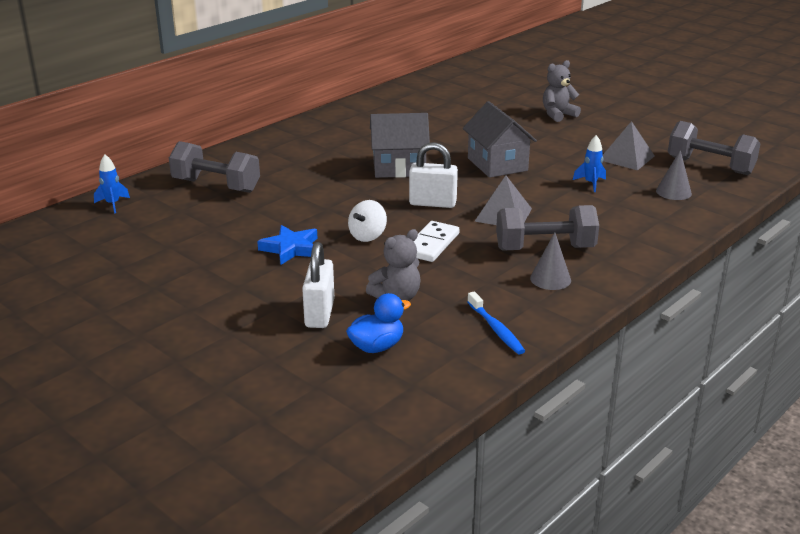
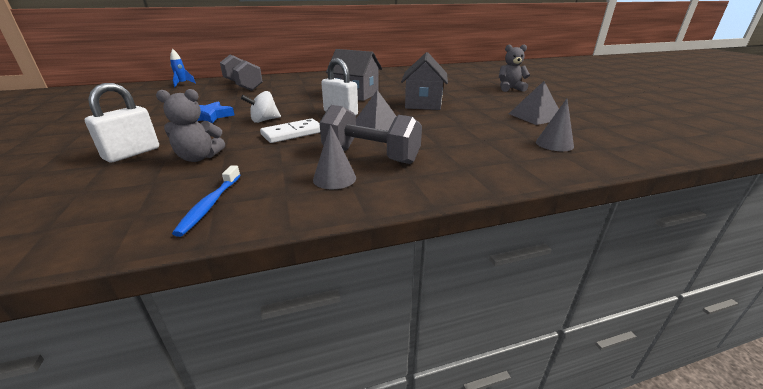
camera: 30 degrees right, 0 degrees up
(377, 347) = (104, 187): blue duck -> none
(590, 183) = (480, 125): blue rocket -> none
(710, 166) = (616, 134): grey dumbbell -> none

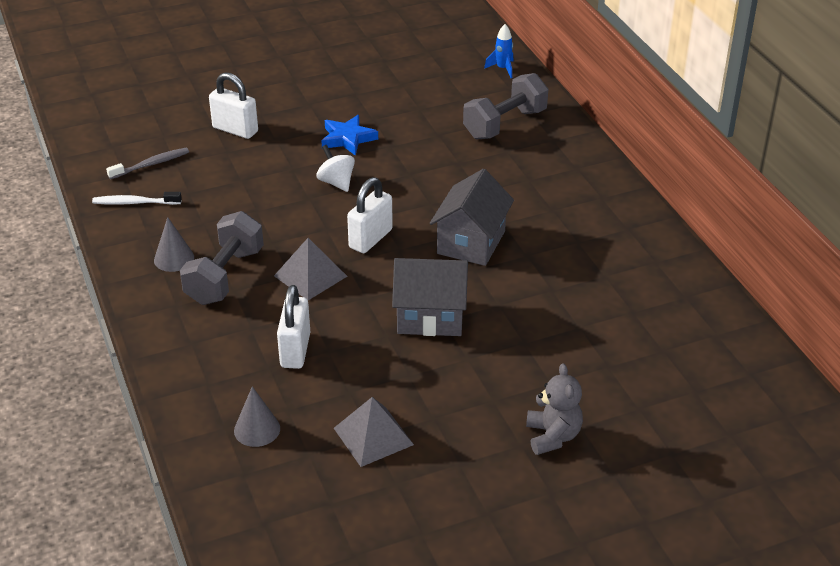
camera: 85 degrees right, 10 degrees up
(136, 196) = (151, 164): none -> grey toothbrush
(199, 157) = (224, 170): grey teddy bear -> none
(210, 205) = (134, 203): blue toothbrush -> white toothbrush
(293, 133) = (291, 213): white domino -> none
(463, 133) = (295, 350): none -> white padlock

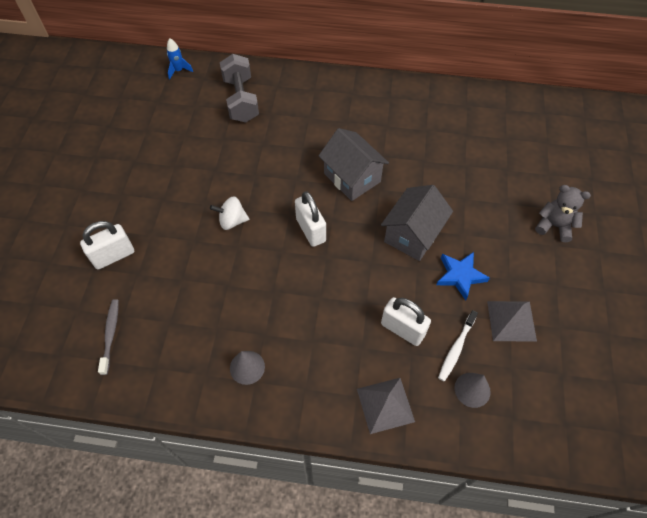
camera: 60 degrees left, 20 degrees up
(134, 203) = (153, 368): white toothbrush -> white toothbrush (456, 349)
(225, 276) = (292, 340): grey dumbbell -> none
(310, 276) = (327, 284): grey pyramid -> grey pyramid (385, 405)
(348, 138) = (185, 191): blue star -> blue star (460, 276)

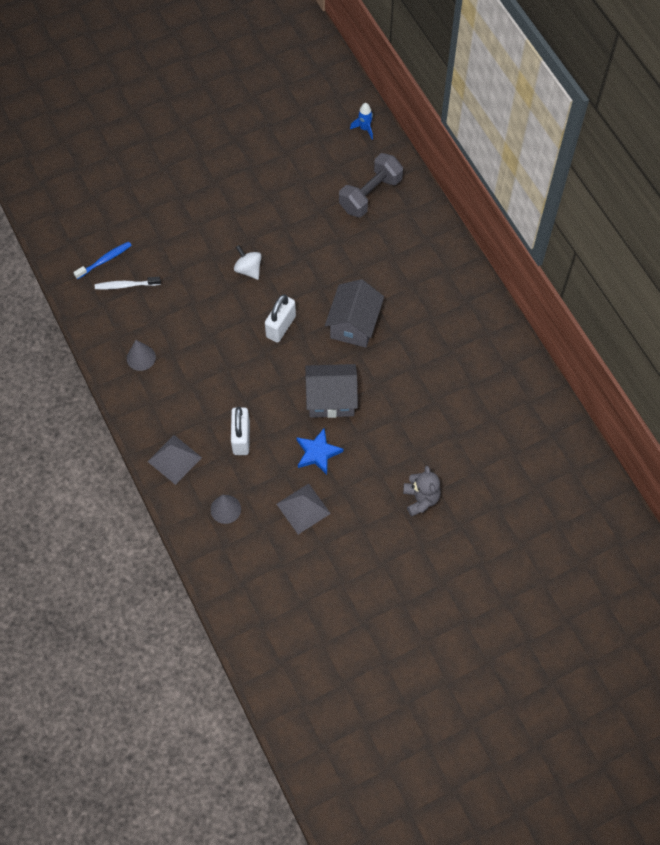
camera: 55 degrees right, 5 degrees up
(110, 334) = (105, 260): grey toothbrush -> blue toothbrush
(114, 256) = (162, 216): white padlock -> none
(456, 349) = (251, 482): white toothbrush -> white toothbrush (126, 285)

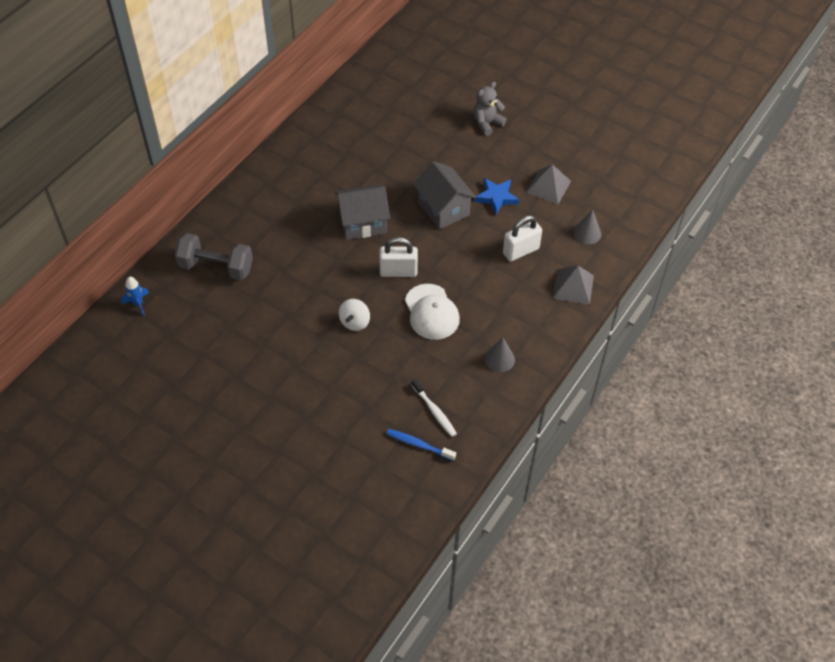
camera: 120 degrees left, 10 degrees down
(221, 331) = (431, 312): none -> white cap

